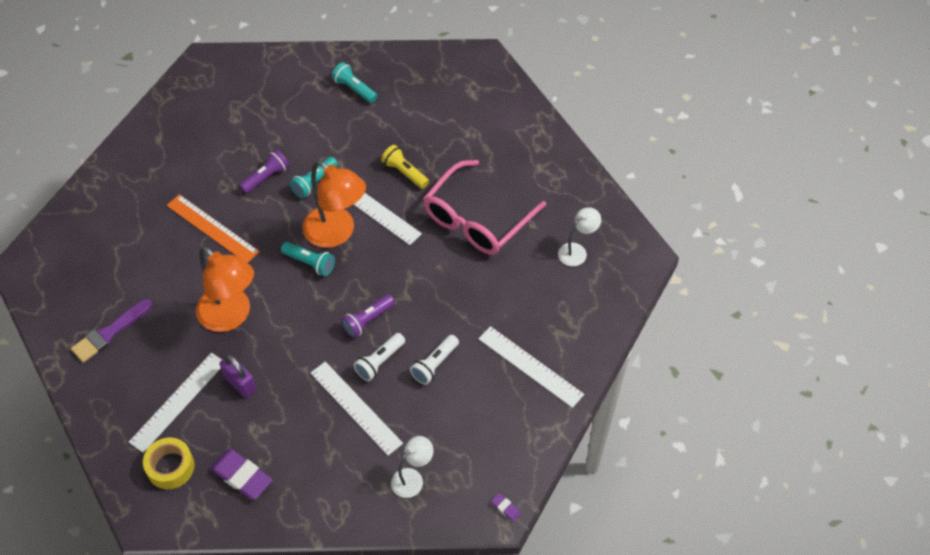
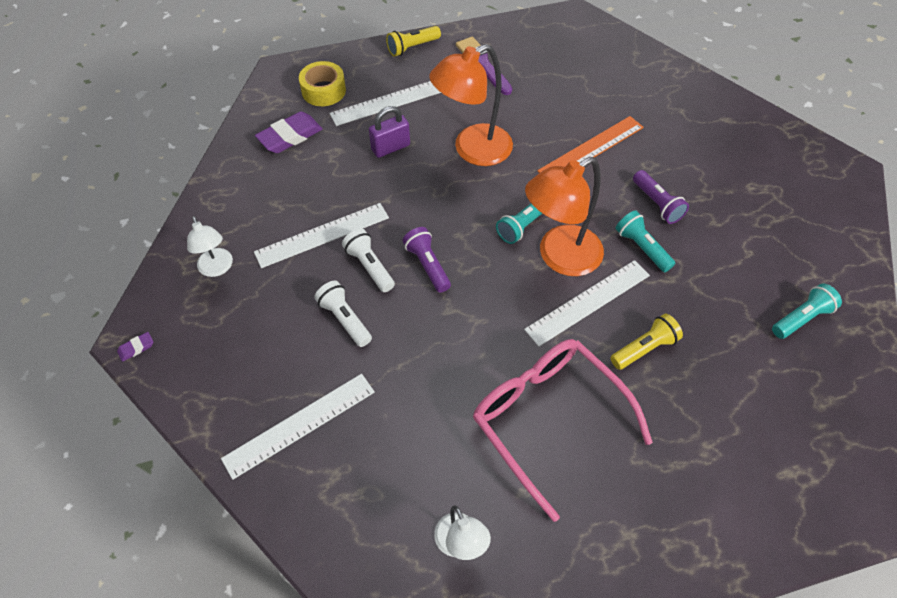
camera: 105 degrees right, 0 degrees up
(90, 402) = (412, 47): none -> yellow flashlight
(178, 402) = (389, 102): white ruler -> white ruler turned 75 degrees counterclockwise

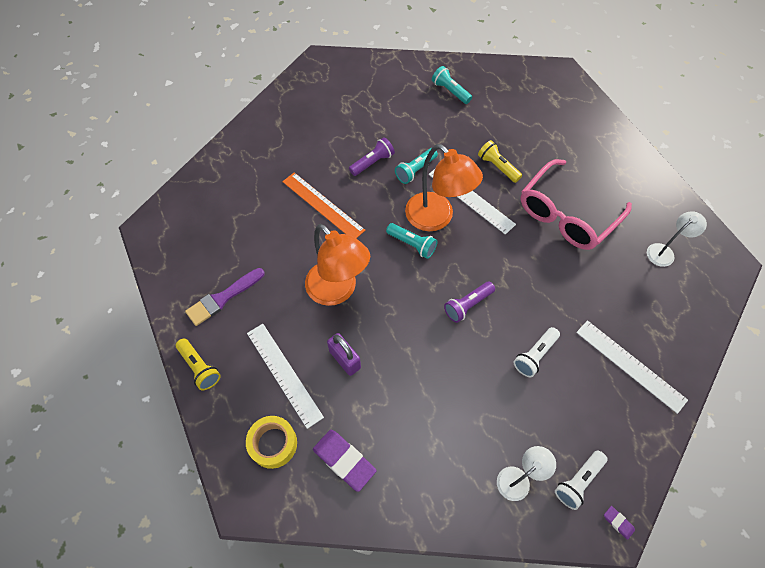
camera: 100 degrees left, 5 degrees up
(322, 235) = (458, 395): white ruler -> none
(369, 266) = (480, 348): white flashlight -> white flashlight (578, 481)

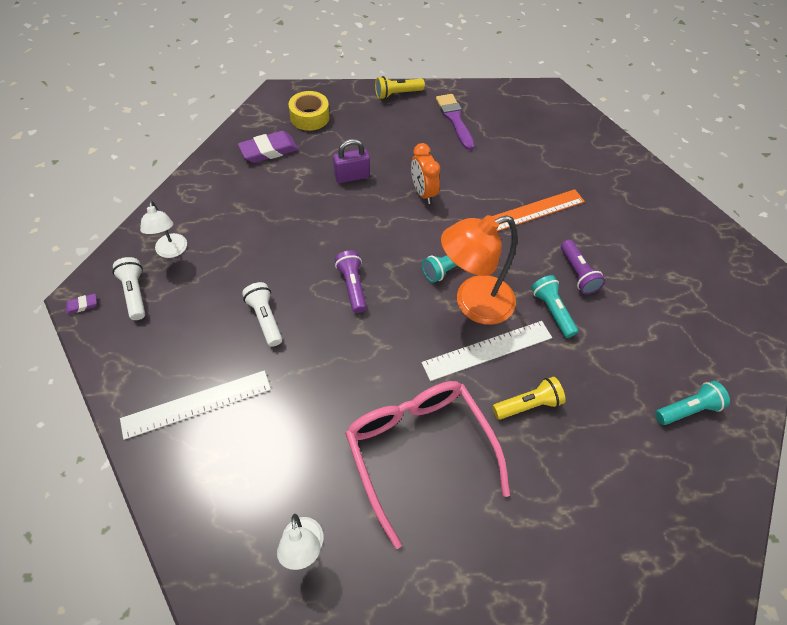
camera: 110 degrees right, 5 degrees down
(284, 374) = (362, 137): white ruler -> none
(338, 291) = (423, 193): orange lamp -> orange clock

